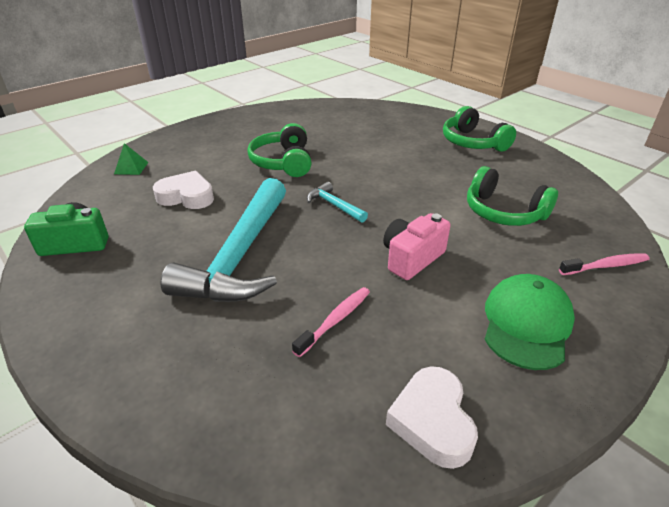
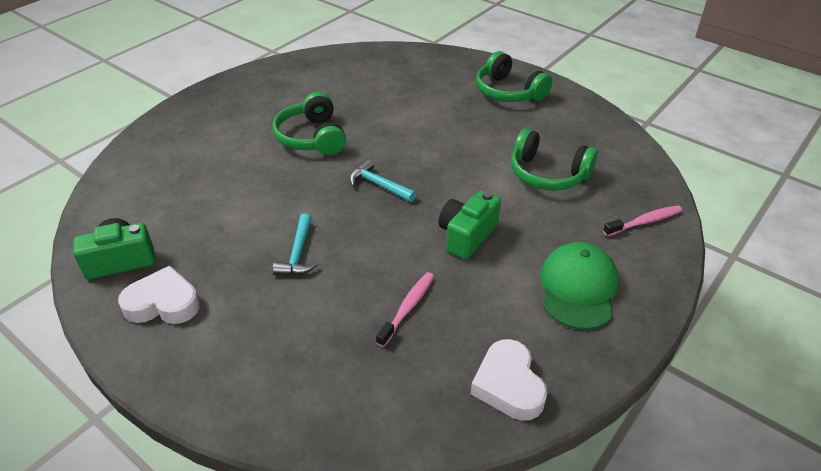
camera: 10 degrees left, 5 degrees up
(131, 168) = (143, 162): green pyramid -> none
(186, 196) = (219, 191): white heart -> white heart (163, 303)
(240, 256) = (298, 253): turquoise hammer -> turquoise hammer, size x0.43
(411, 258) = (467, 236): pink camera -> green camera

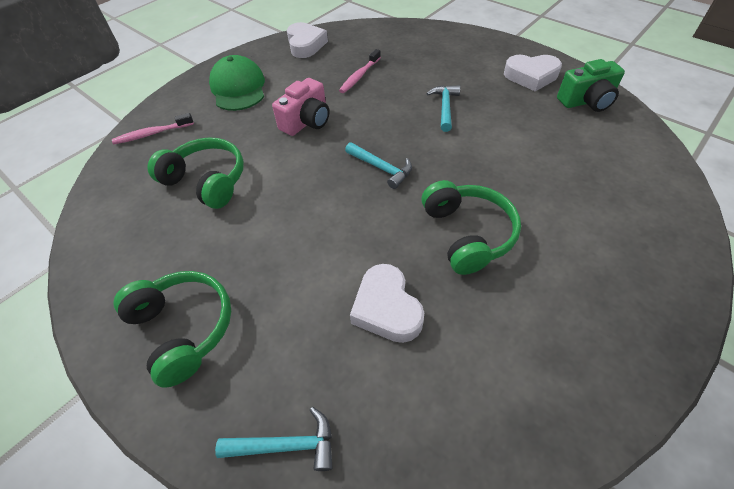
camera: 175 degrees left, 10 degrees up
(378, 101) = (386, 308): none -> white heart
(430, 59) = (286, 445): none -> turquoise hammer
(467, 236) = (306, 121): green camera -> pink camera
(578, 288) = (238, 88): green cap -> green cap turned 150 degrees clockwise

